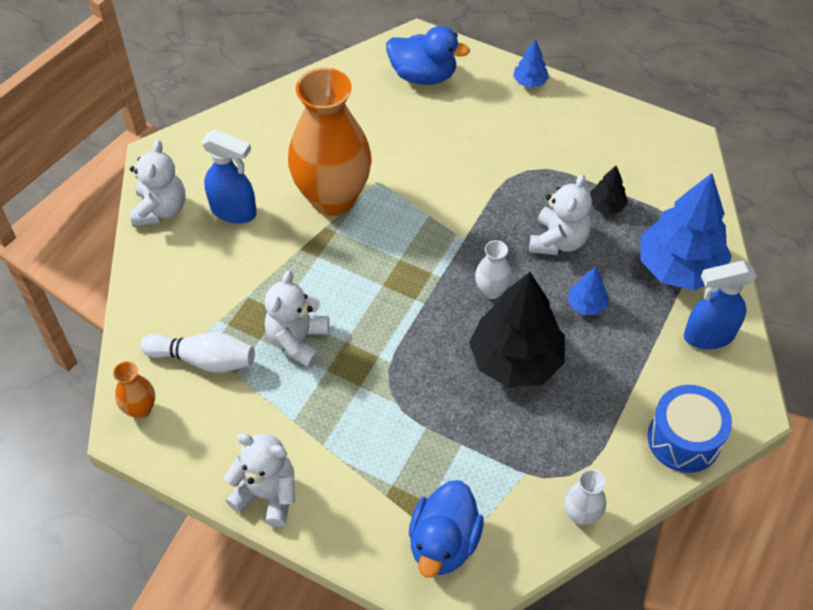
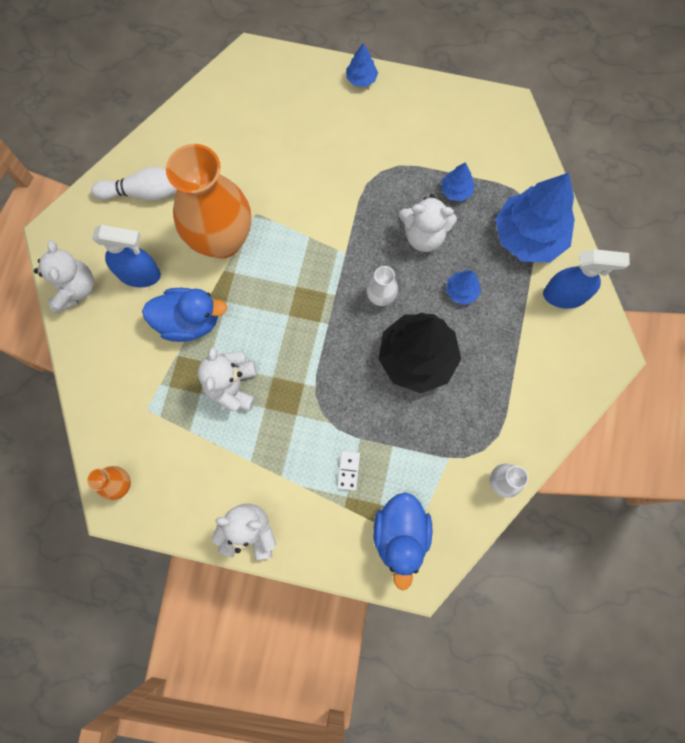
camera: 15 degrees left, 20 degrees up
(204, 360) = (159, 425): white bowling pin -> white bowling pin (145, 192)
(402, 458) = (348, 470): none -> white domino
(423, 75) = (266, 94): blue duck -> blue duck (189, 321)
(558, 241) = (424, 235): white teddy bear -> white teddy bear turned 90 degrees clockwise
(606, 206) = (456, 191): black tree -> blue tree
(684, 439) = (565, 394): blue drum -> none
(708, 336) = (565, 295): blue spray bottle -> blue spray bottle turned 150 degrees counterclockwise

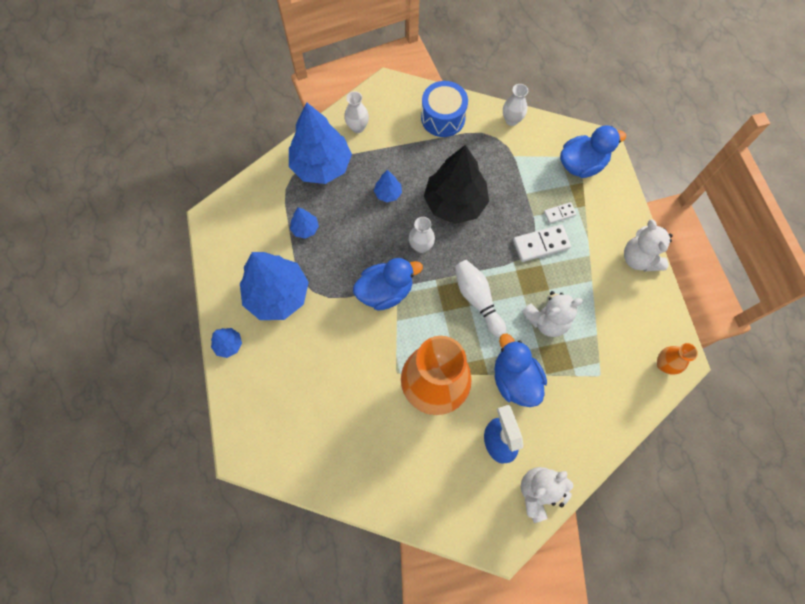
camera: 115 degrees left, 5 degrees down
(145, 192) = (421, 480): white bowling pin -> white bowling pin (477, 299)
(321, 428) = (541, 244): none -> white domino
(346, 239) = (385, 291): none -> blue duck
(392, 138) = (277, 295): none -> blue tree
(424, 235) = (355, 236): white teddy bear -> none
(538, 399) = (443, 118): none -> blue drum
(565, 295) = (357, 127): blue spray bottle -> white vase

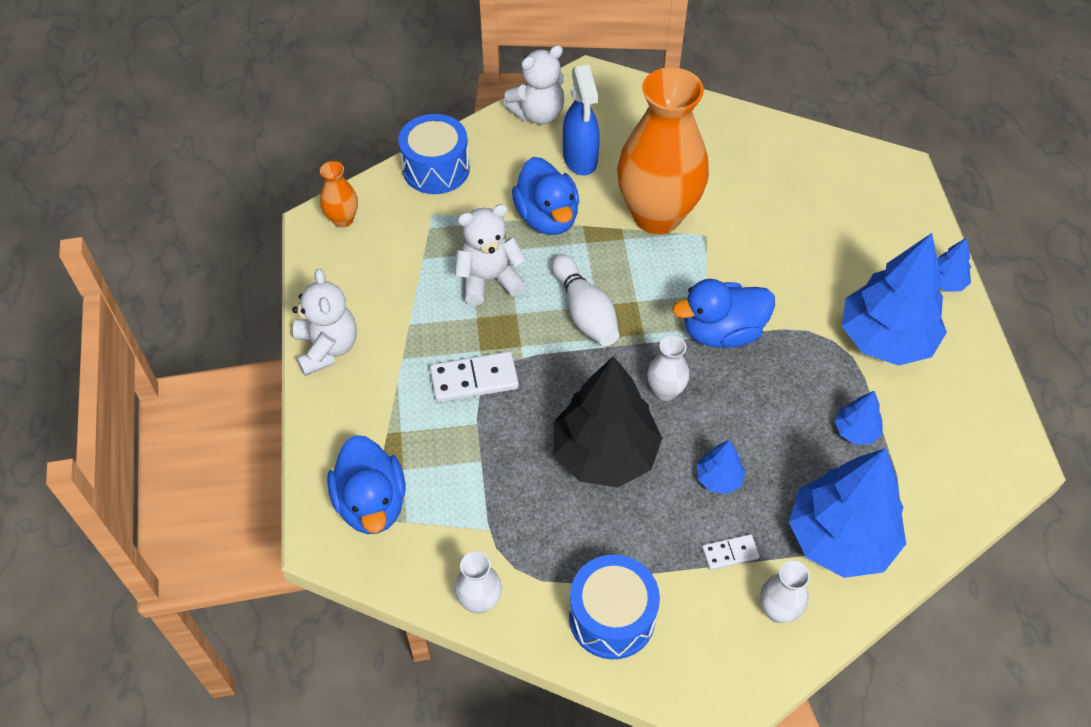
camera: 175 degrees left, 15 degrees down
(559, 213) = (433, 423): white domino -> white domino (730, 553)
(581, 164) = (371, 503): blue duck -> blue duck turned 90 degrees counterclockwise
(609, 421) = (436, 169): none -> blue drum

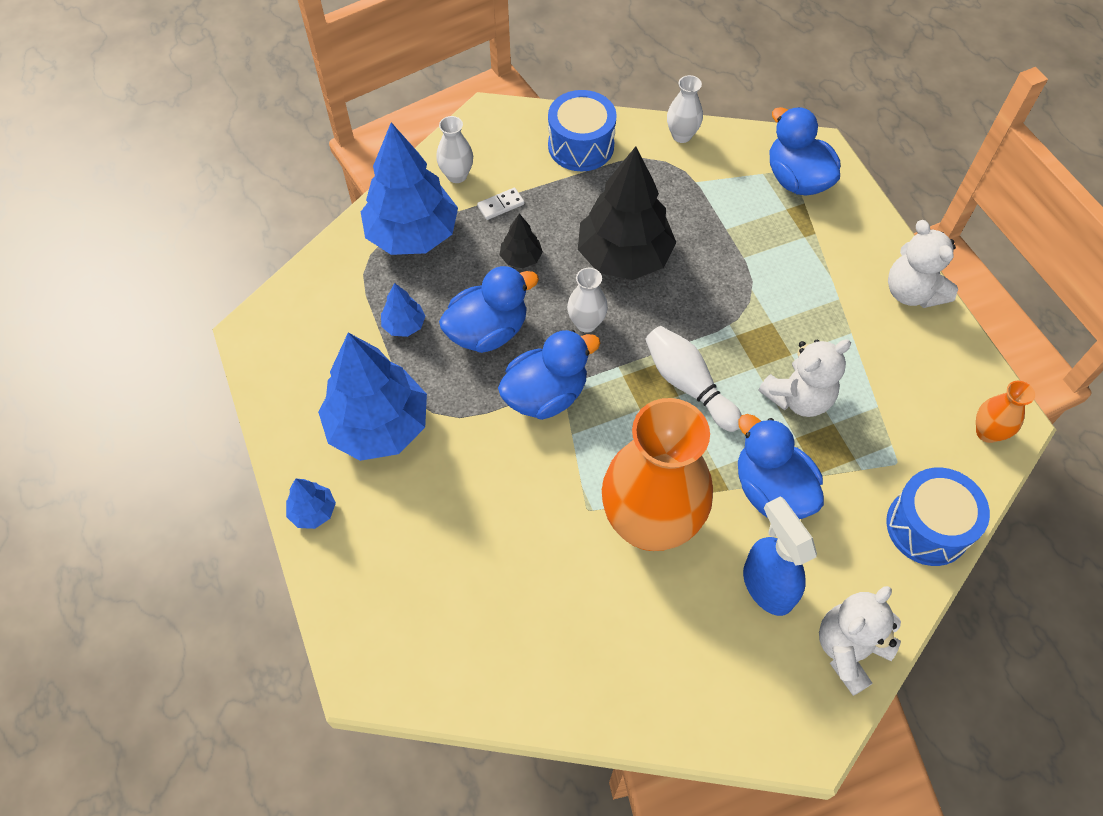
camera: 165 degrees right, 5 degrees up
(474, 379) = (764, 294): white domino -> none
(718, 479) = (521, 258): blue tree -> black tree
(768, 405) = (488, 331): none -> blue duck

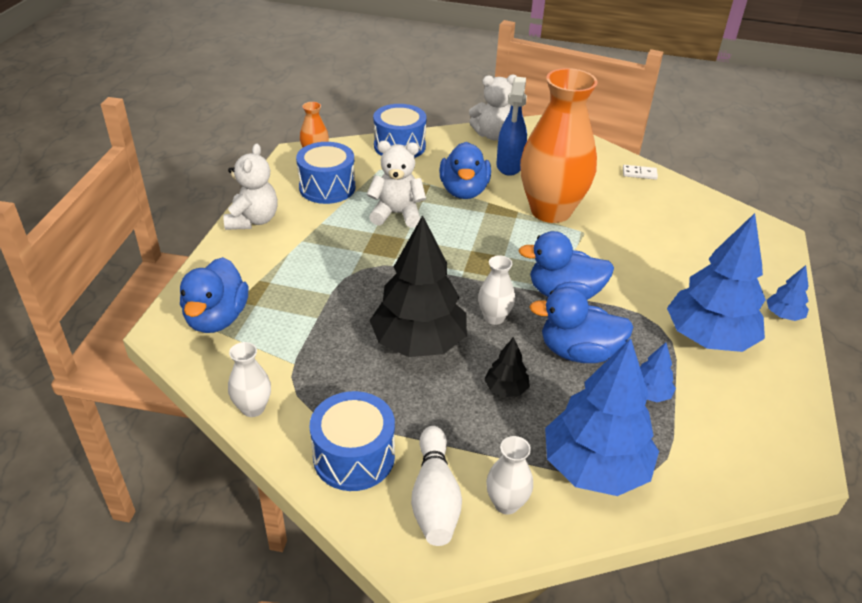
camera: 145 degrees left, 20 degrees down
(500, 205) = (486, 445): white domino -> white domino (639, 174)
(688, 385) = (458, 251): white bowling pin -> white bowling pin (435, 498)
(909, 388) = (327, 187): none -> blue drum

